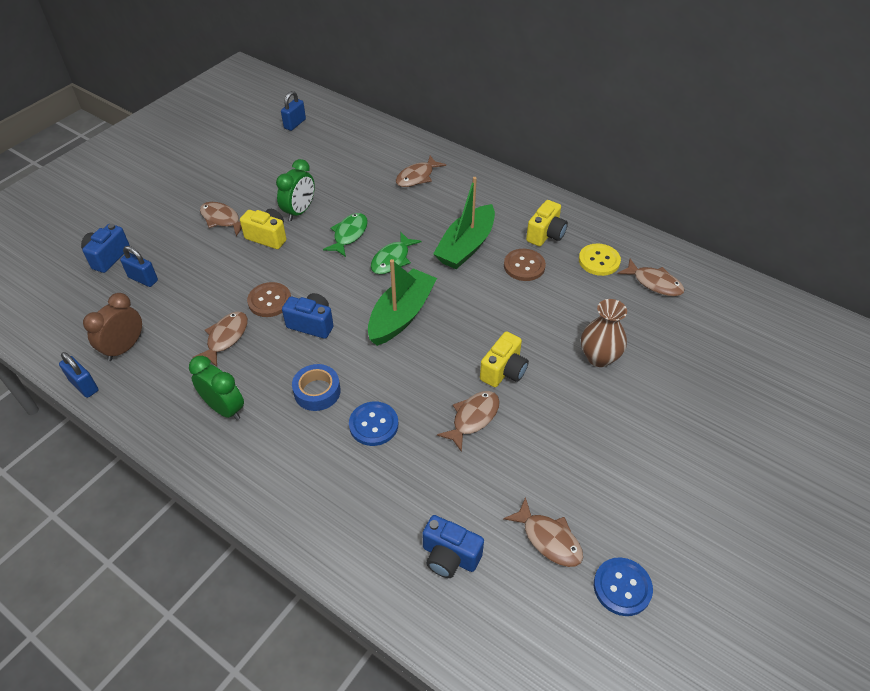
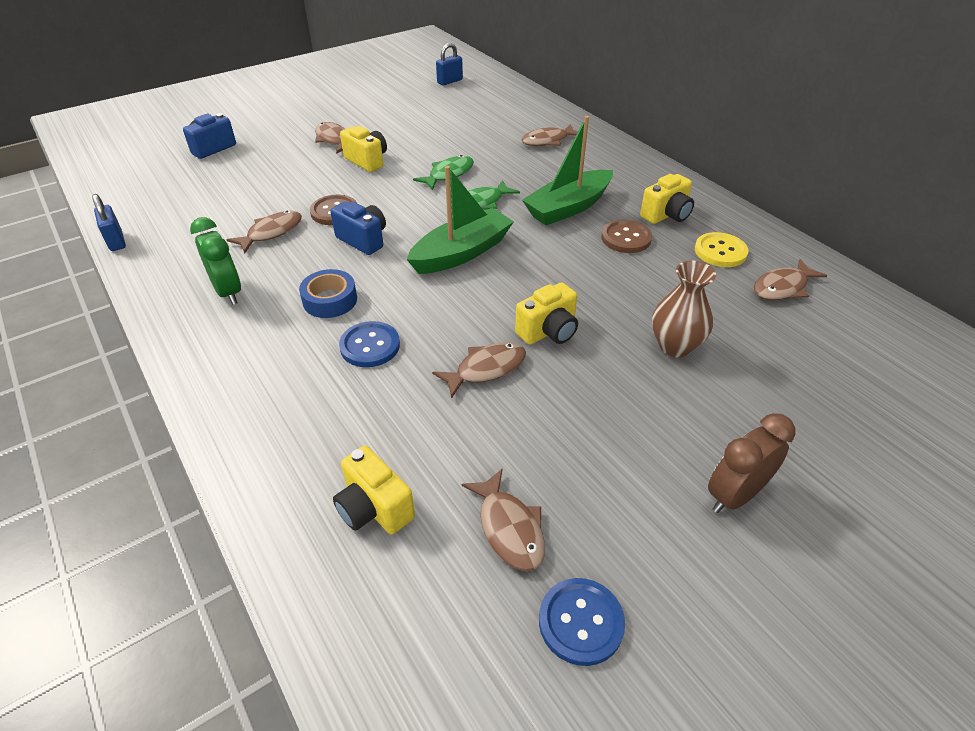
camera: 20 degrees right, 5 degrees down
(124, 348) = (174, 220): brown clock -> brown clock (734, 495)
(143, 279) = (230, 170): blue padlock -> none
(299, 211) = (411, 147): green clock -> none
(449, 556) = (374, 508): blue camera -> yellow camera
(654, 283) = (782, 287): brown fish -> brown fish turned 90 degrees clockwise

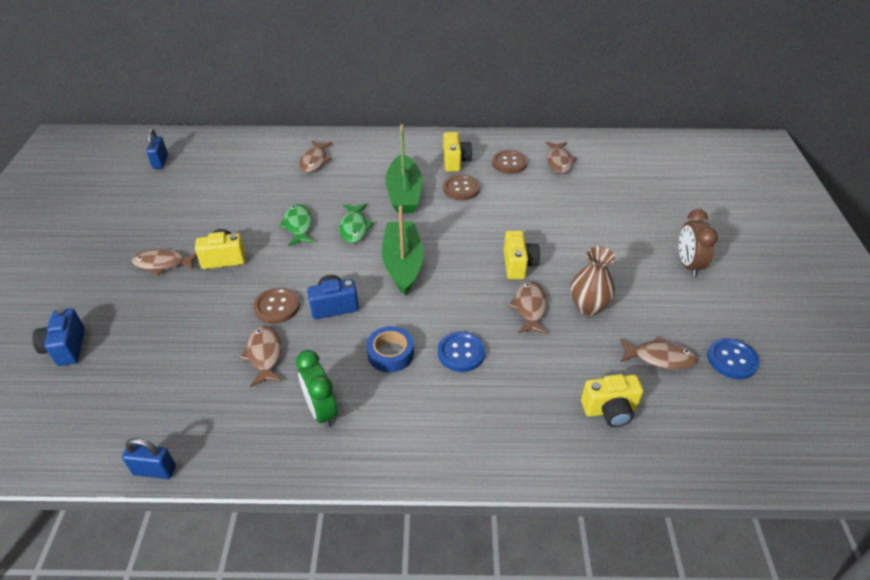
camera: 55 degrees left, 0 degrees up
(228, 292) = (321, 411): green clock -> green clock turned 120 degrees counterclockwise
(675, 346) = (572, 224): brown vase -> brown vase (588, 306)
(720, 251) = (509, 163): yellow button -> brown button

